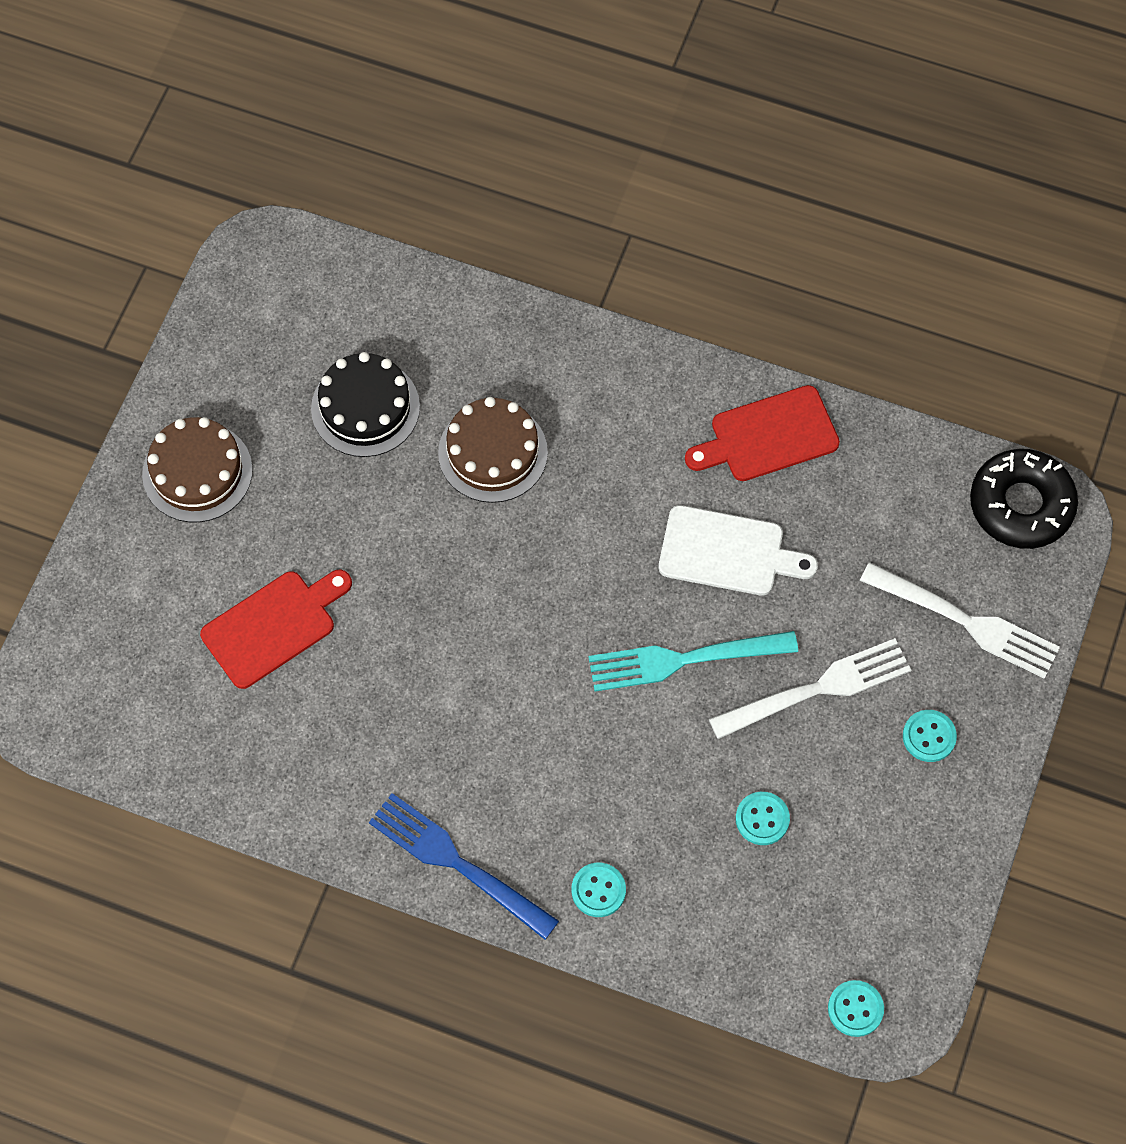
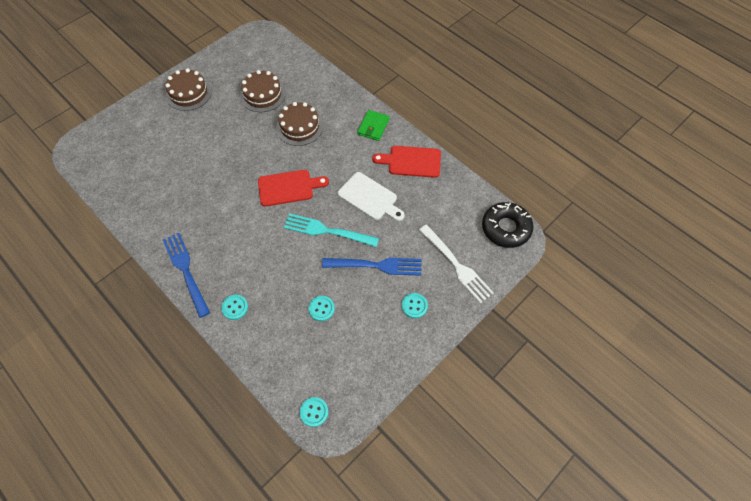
camera: 25 degrees right, 5 degrees down
(273, 626) = (178, 154): red cutting board -> red cutting board (288, 187)
(365, 407) = (262, 95): black cake -> brown cake
(647, 387) = (373, 127): none -> green wallet
(817, 689) = (376, 265): white fork -> blue fork

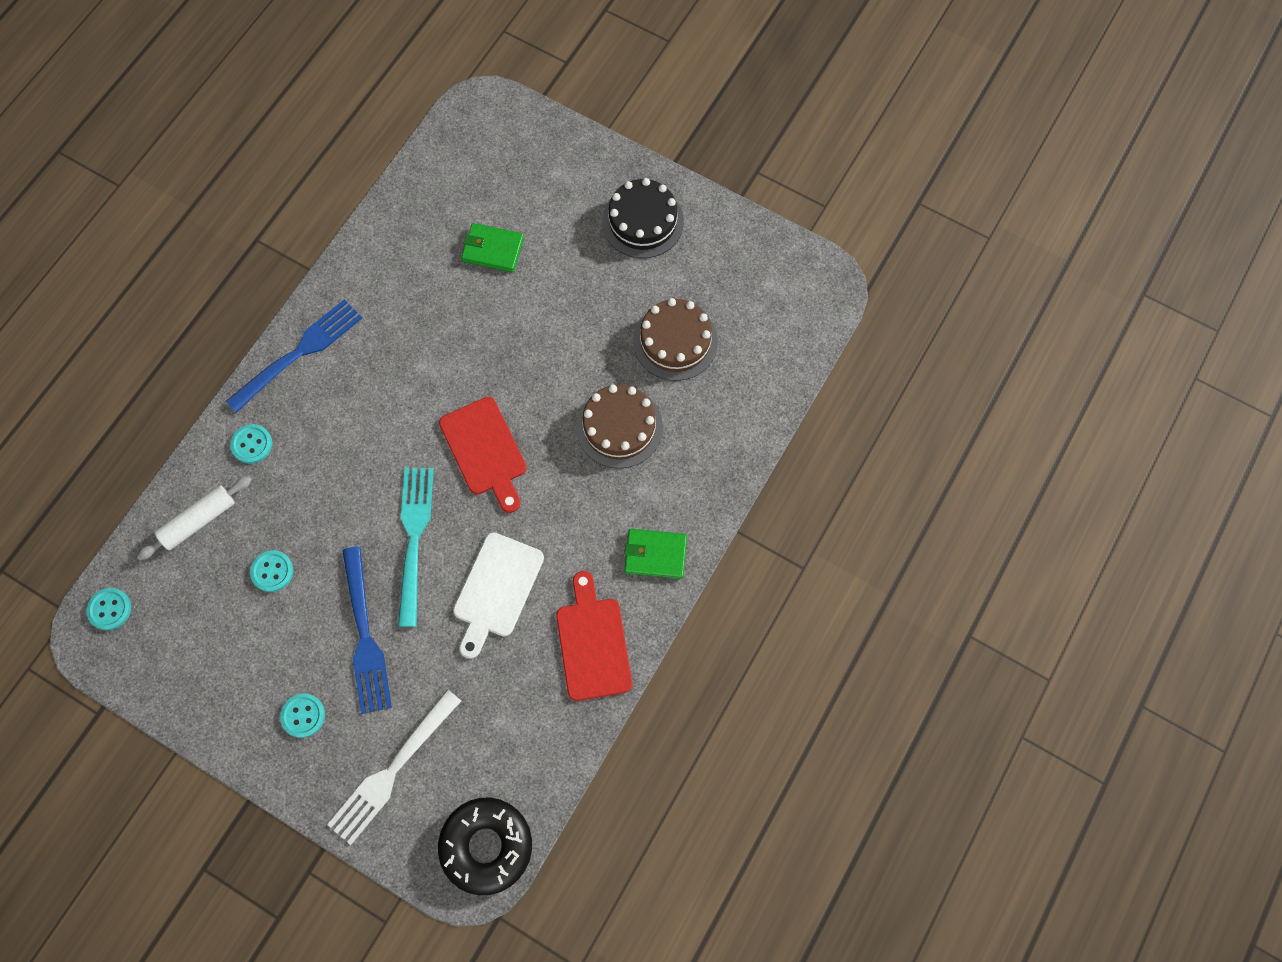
camera: 75 degrees right, 10 degrees up
(169, 161) = (493, 249): none -> green wallet
(188, 93) = (642, 221): brown cake -> black cake
(273, 347) = (199, 521): none -> white rolling pin

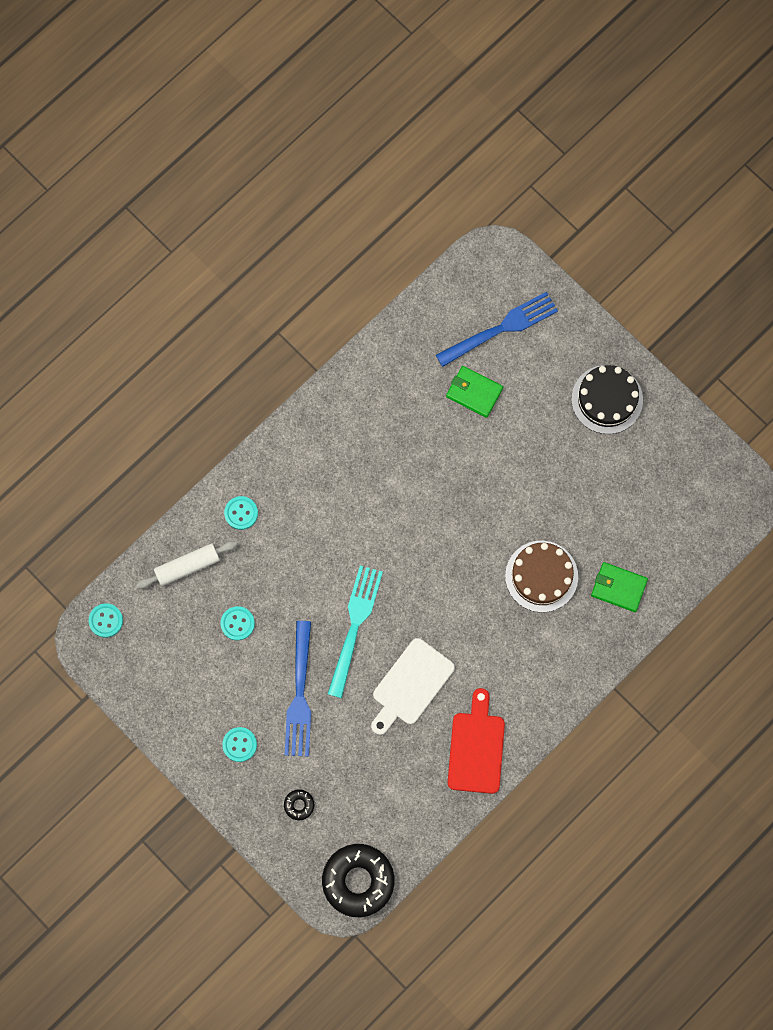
camera: 15 degrees right, 5 degrees up
(299, 353) = (294, 444): blue fork -> blue fork (501, 328)
(392, 770) = (299, 805): white fork -> black donut
(485, 450) = (428, 567): red cutting board -> none
(655, 554) = (543, 690): green wallet -> green wallet (618, 587)
(675, 341) = (606, 514): brown cake -> none

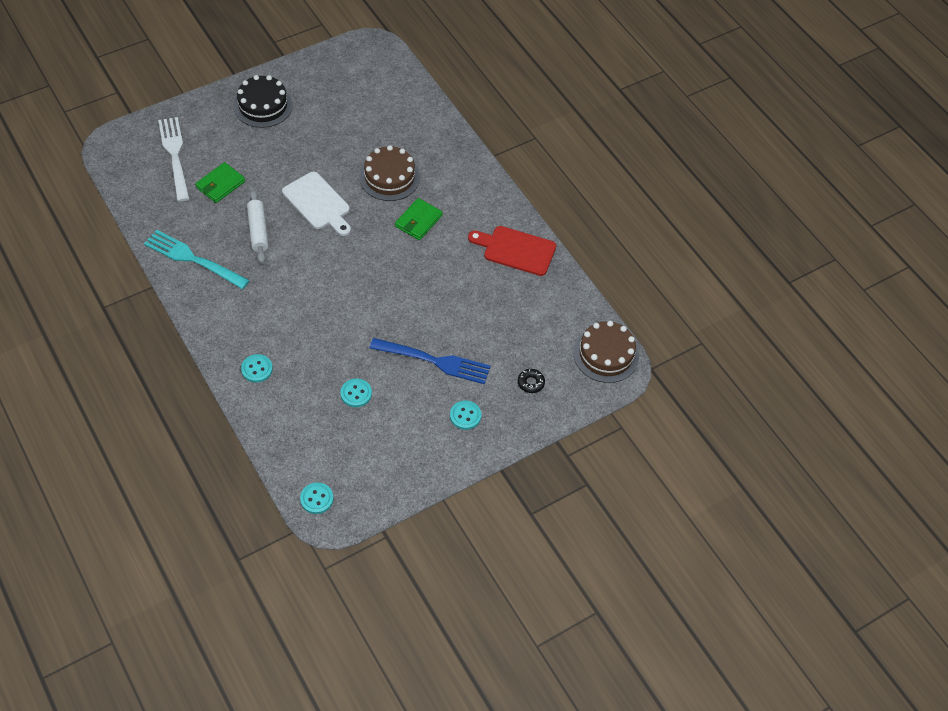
camera: 80 degrees left, 20 degrees down
(187, 566) = (289, 421): white rolling pin -> white rolling pin (258, 230)
(354, 626) = (387, 308): turquoise fork -> turquoise fork (193, 259)
(358, 881) = (606, 354): black donut -> brown cake
(411, 685) = (451, 281): white cutting board -> white cutting board (318, 203)
(501, 328) = (175, 155): blue fork -> white fork
(618, 587) = (415, 133): green wallet -> green wallet (418, 221)

